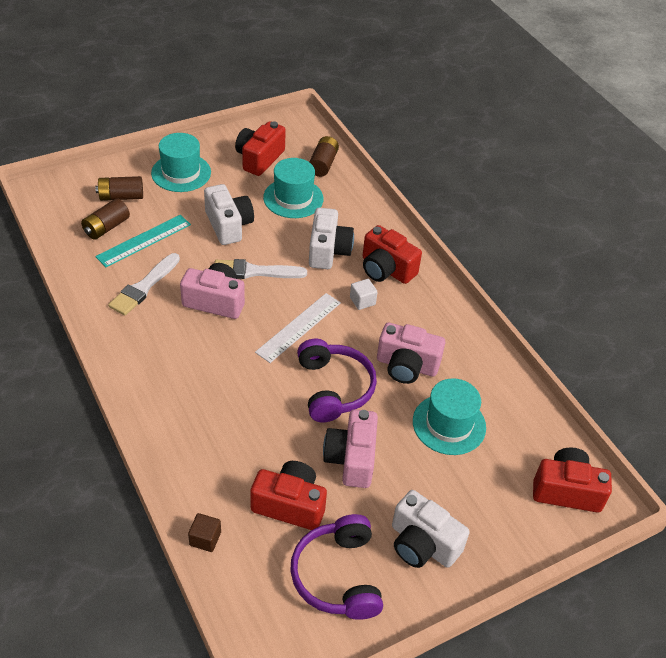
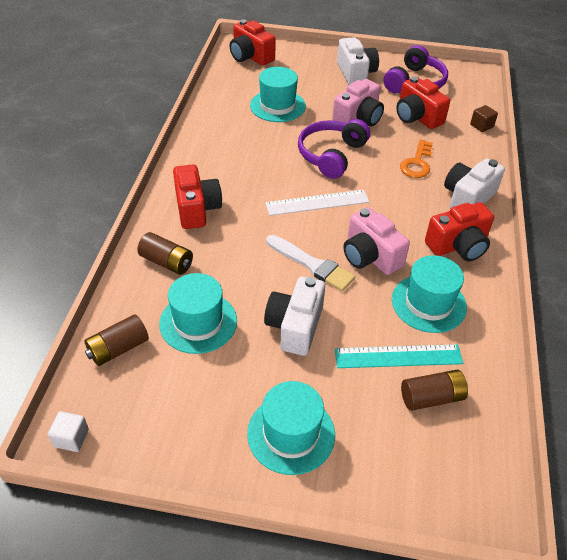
camera: 140 degrees left, 0 degrees up
(121, 197) = (390, 436): brown battery -> brown battery (167, 262)
(144, 287) = (428, 303): white brush -> turquoise hat
(243, 428) = (417, 163): none -> orange key
(259, 159) = (179, 400): red camera -> red camera (458, 246)
(328, 251) = (226, 249): white camera -> white camera (468, 198)
(362, 301) = (246, 196): white cube -> white cube (71, 438)
(406, 366) = (265, 143): pink camera -> none

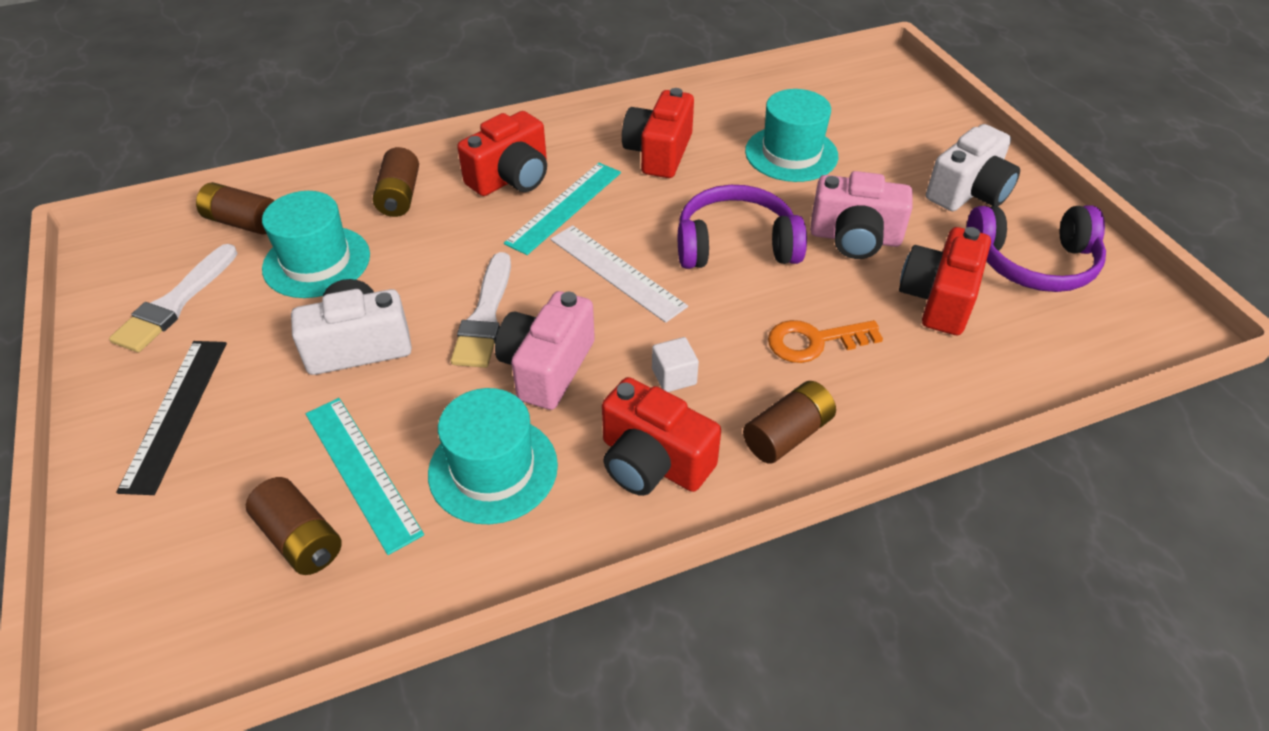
camera: 60 degrees right, 0 degrees up
(71, 438) = (106, 247): white cube -> white cube (674, 376)
(177, 409) = (175, 303): none -> white brush
(245, 199) = (564, 207): none -> turquoise ruler
(250, 56) = (874, 87): red camera -> red camera (659, 153)
(291, 434) = (175, 413): turquoise hat -> black ruler
(468, 198) = (787, 434): white camera -> brown battery
(481, 126) = (1014, 387): brown cube -> none

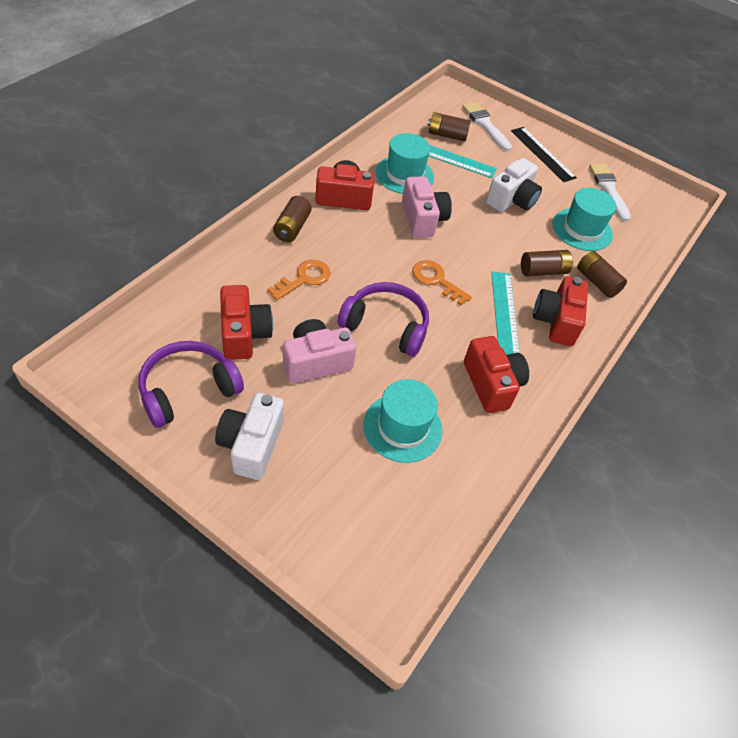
camera: 140 degrees right, 5 degrees up
(243, 222) = (644, 236): brown battery -> brown battery (543, 271)
(485, 316) = (475, 232): white brush -> white brush (485, 125)
(617, 272) = (436, 280): white ruler -> orange key
(674, 376) = (362, 235): white cube -> none
(735, 245) = (386, 325): purple headphones -> purple headphones turned 120 degrees counterclockwise

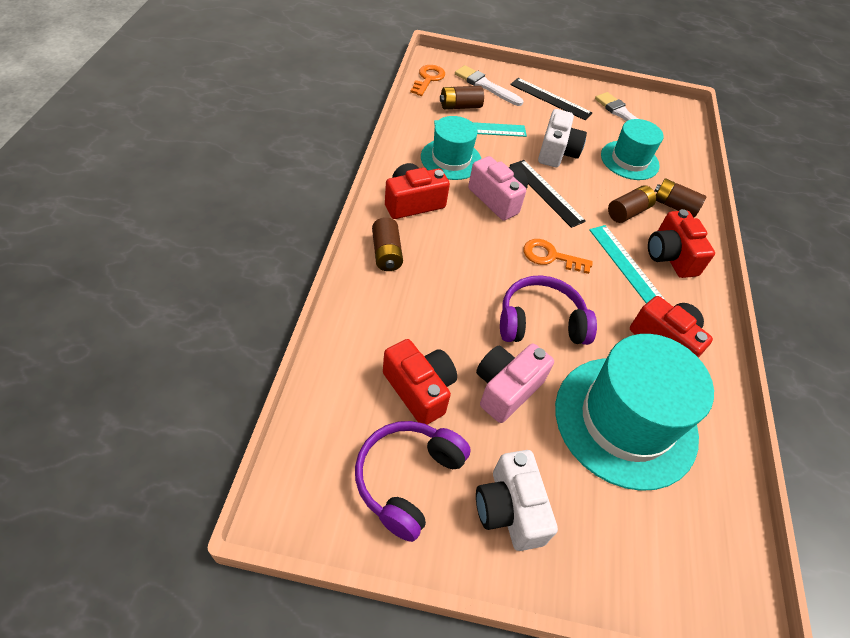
camera: 25 degrees left, 0 degrees up
(304, 279) = (435, 304): orange key -> orange key (428, 79)
(402, 427) = (625, 420): turquoise hat -> turquoise hat, size x1.73
(474, 229) = (546, 192): none -> black ruler

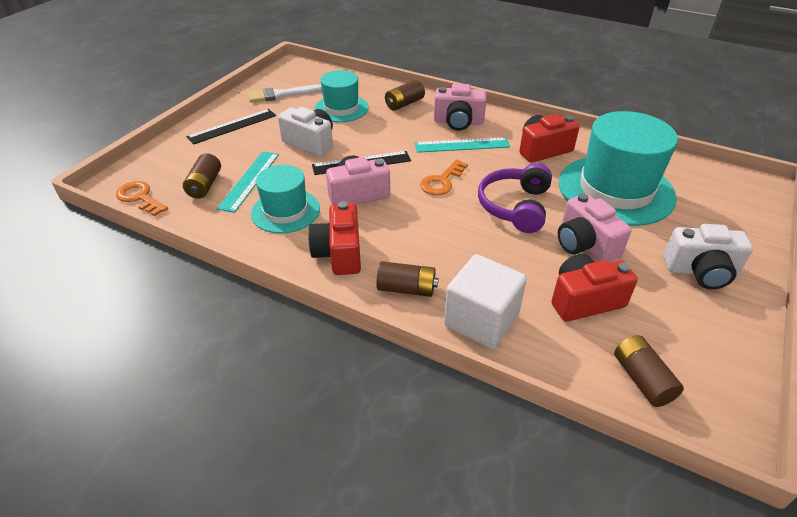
camera: 65 degrees left, 10 degrees down
(366, 309) = (481, 320): none -> white cube
(407, 479) = (680, 329): purple headphones -> none
(485, 86) = (183, 160): white brush -> none
(628, 212) = (403, 127): brown battery -> brown battery (642, 379)
(670, 256) = (458, 122): red camera -> pink camera

